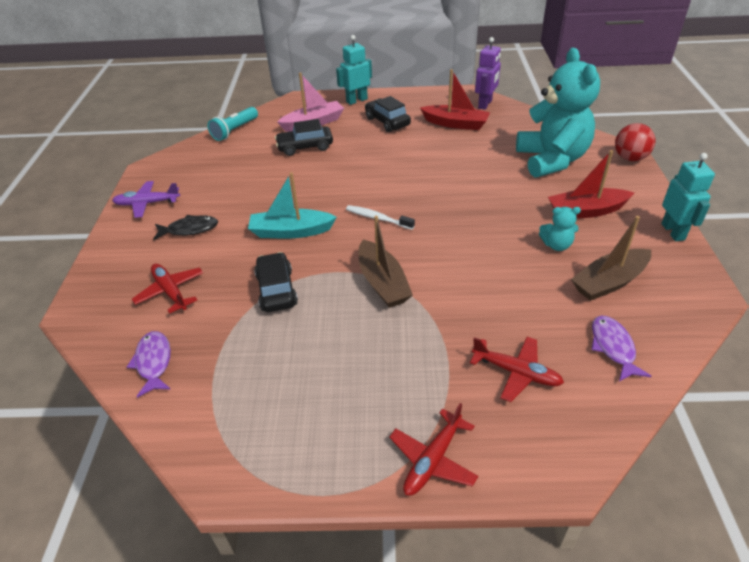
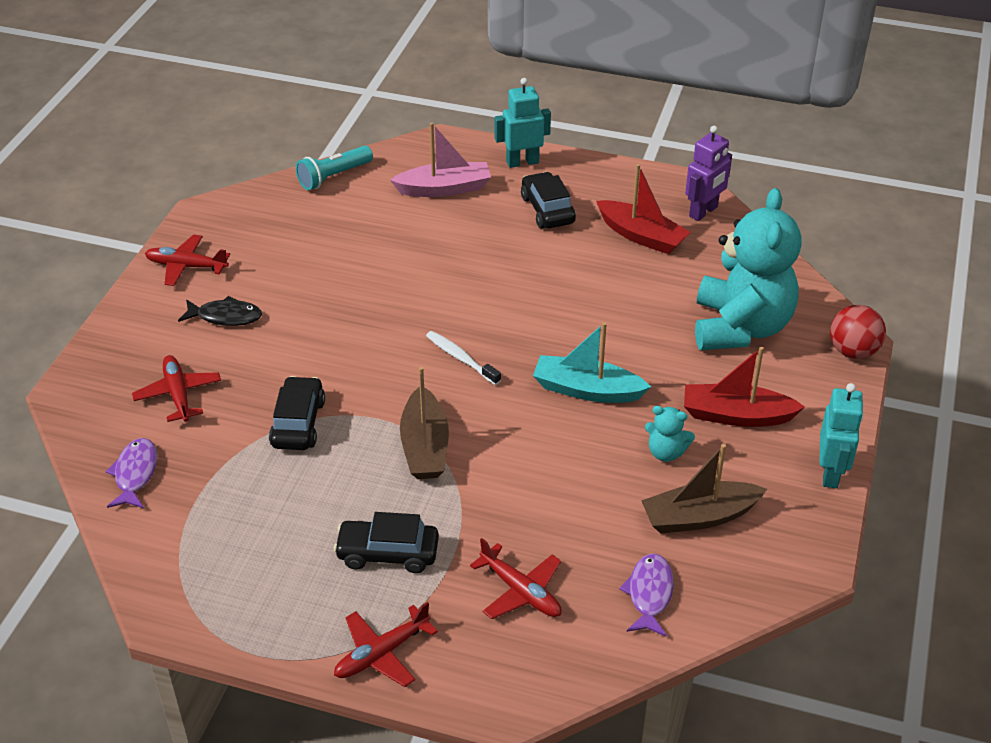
camera: 15 degrees right, 0 degrees up
(147, 203) = (186, 266): purple plane -> red plane
(291, 231) = (345, 350): turquoise boat -> turquoise boat (587, 390)
(305, 147) = (416, 226): black car -> black car (388, 553)

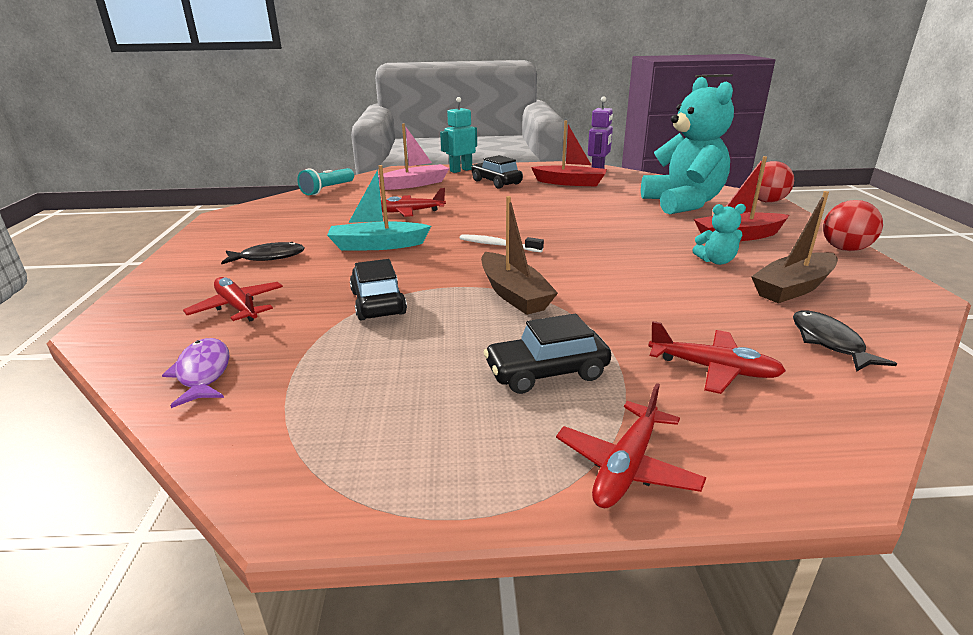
camera: 20 degrees left, 15 degrees down
(186, 266) = (219, 239): red plane -> red plane (409, 212)
(587, 390) = (615, 243): turquoise boat -> turquoise boat (377, 245)
(649, 594) = (829, 342): purple fish -> black fish
(830, 473) = (845, 249): turquoise robot -> red ball

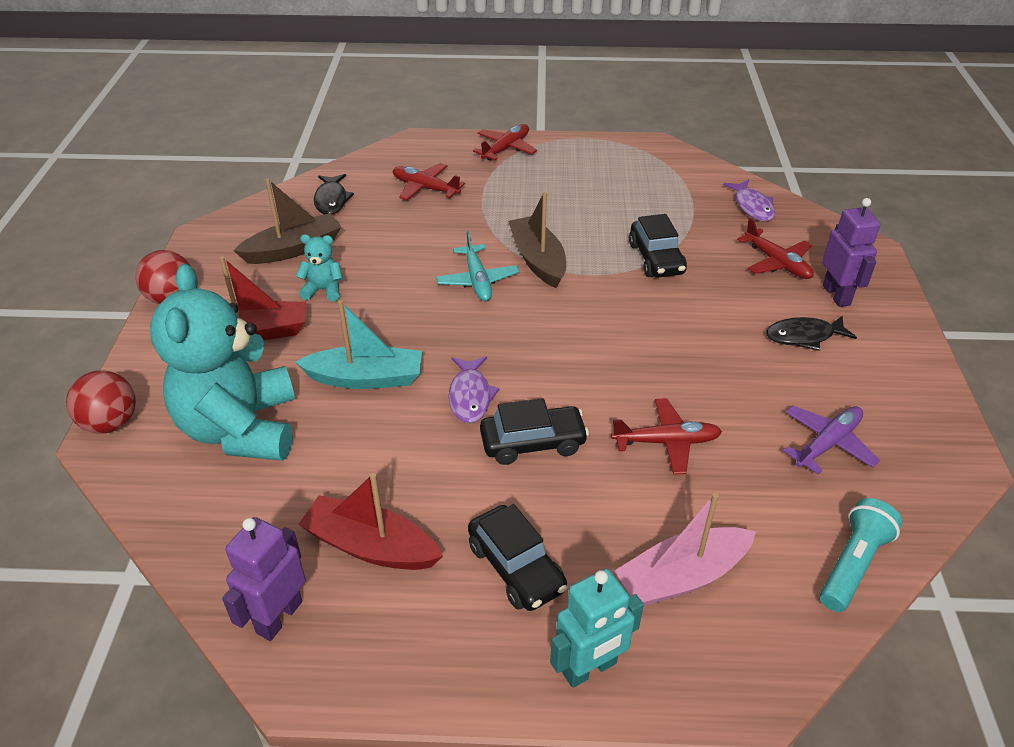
camera: 175 degrees left, 15 degrees up
(203, 284) = (836, 295): none -> purple robot
(304, 216) = (827, 444): none -> purple plane
(377, 245) = (686, 350): turquoise boat -> turquoise boat (366, 378)
(498, 245) = (542, 338): white toothbrush -> none
(543, 220) = (470, 396): none -> purple fish
(546, 372) = (529, 193): black car -> black car (533, 443)
(572, 275) = (477, 280): none -> turquoise plane

